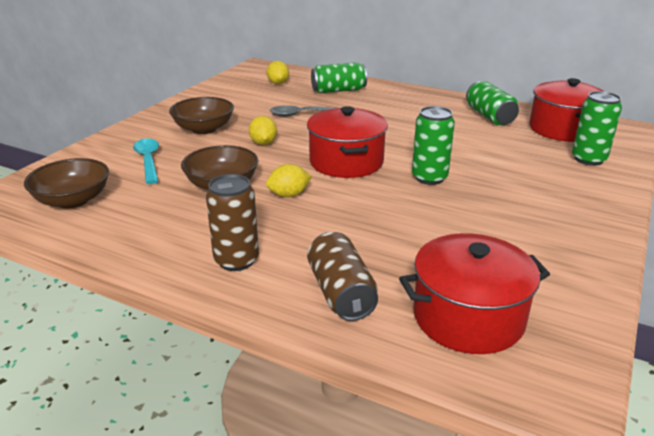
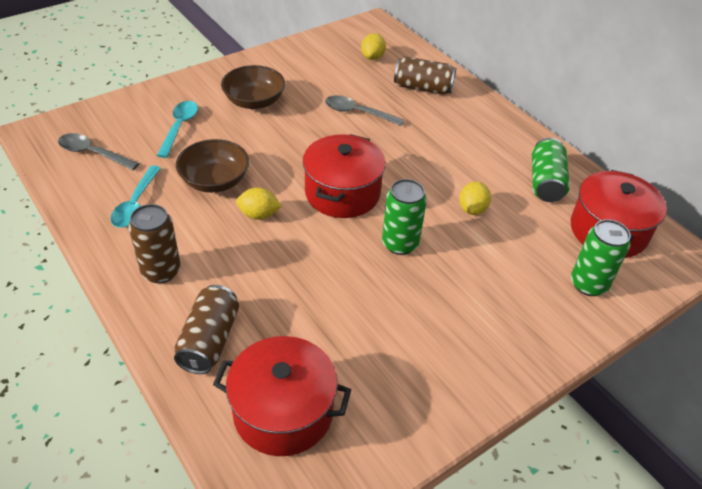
camera: 25 degrees right, 15 degrees up
(73, 200) = (93, 153): brown bowl -> grey spoon
(158, 222) = (136, 204): none -> turquoise spoon
(263, 143) = (290, 140): yellow lemon -> yellow lemon (472, 209)
(338, 90) = (423, 88): green can -> brown can

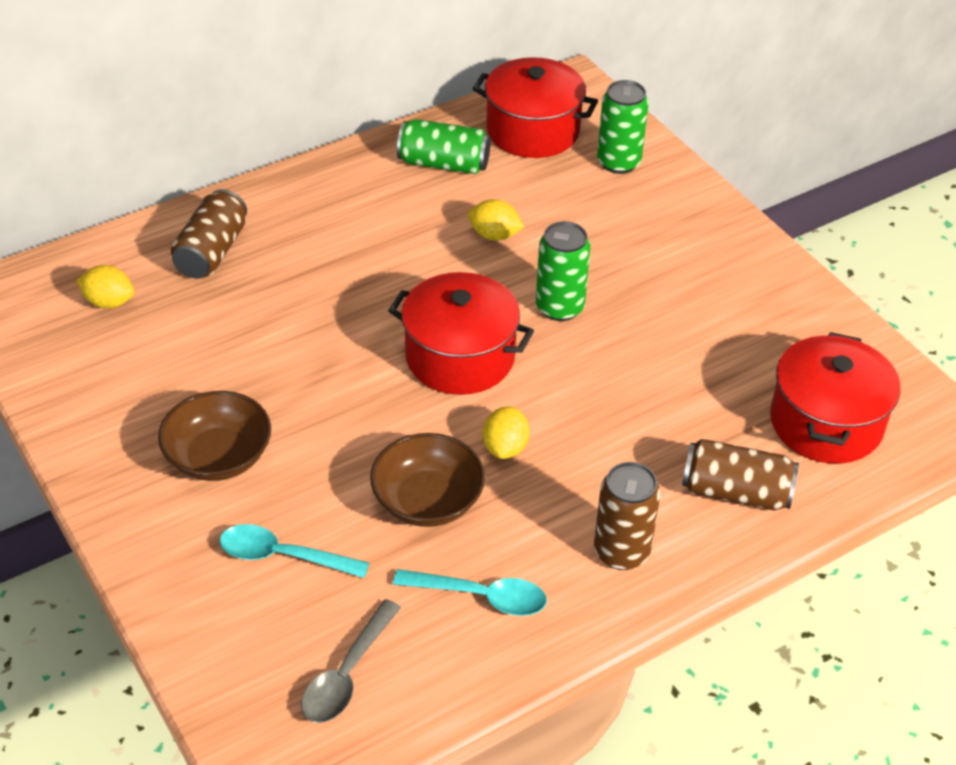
camera: 85 degrees left, 0 degrees up
(358, 113) = (269, 329): grey spoon -> none

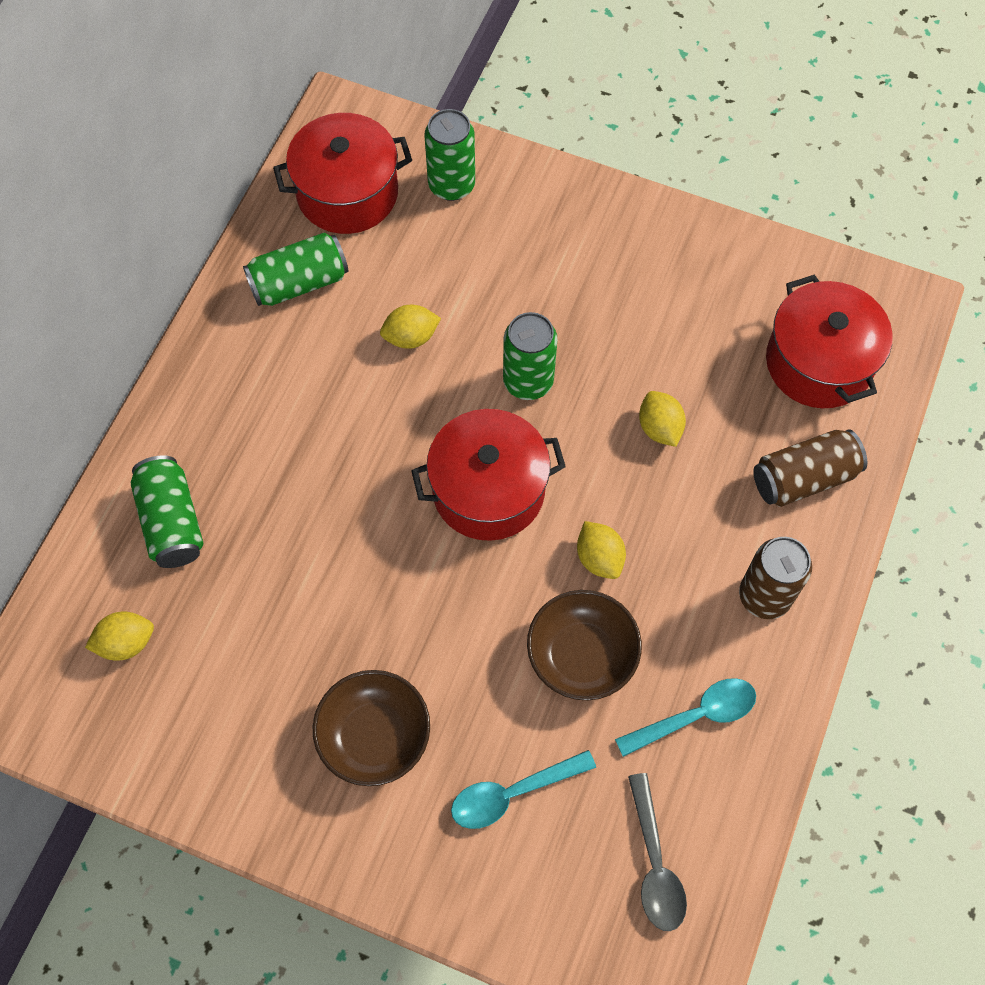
camera: 35 degrees left, 20 degrees up
(212, 251) = (172, 522): brown can -> green can
(640, 392) = (659, 428): none -> yellow lemon

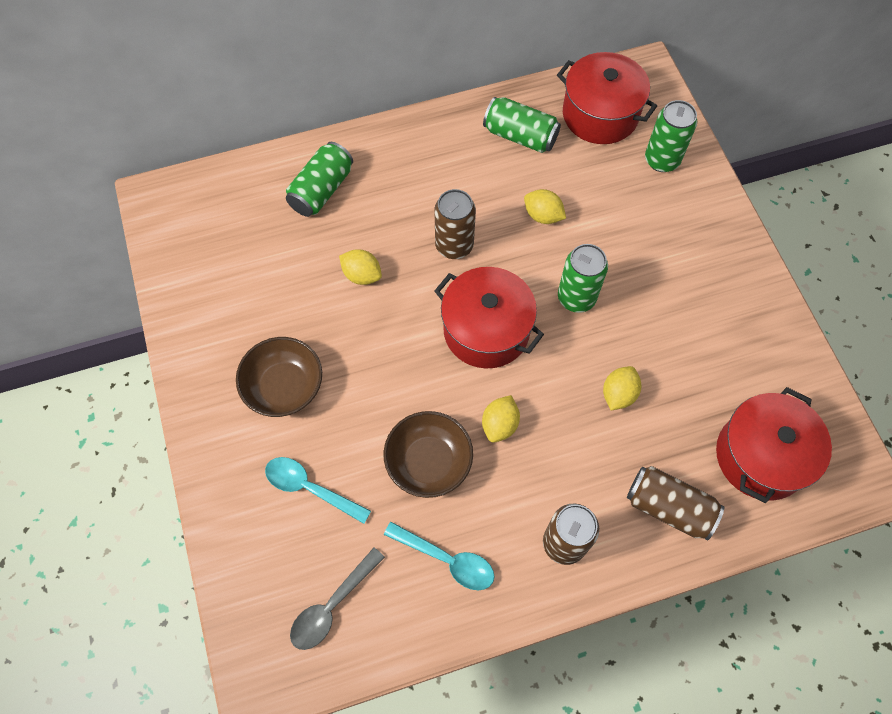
camera: 50 degrees right, 0 degrees up
(126, 643) = (235, 224): yellow lemon -> yellow lemon (362, 275)
(366, 444) = (454, 245): none -> brown can

